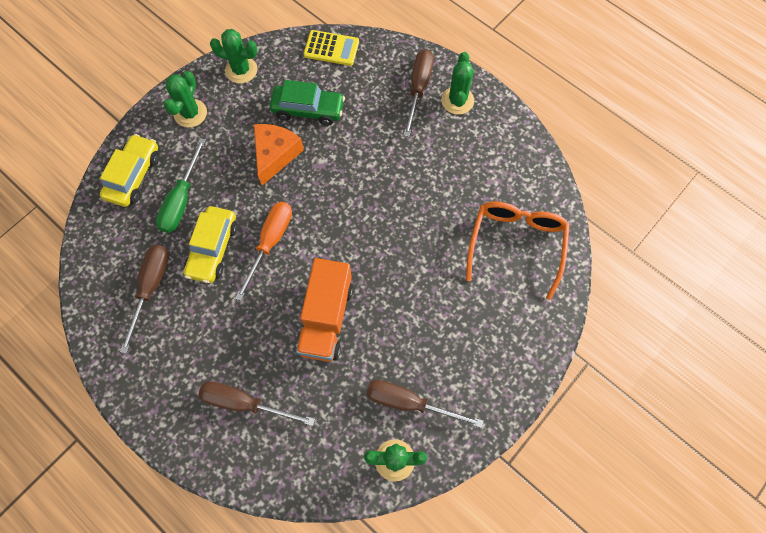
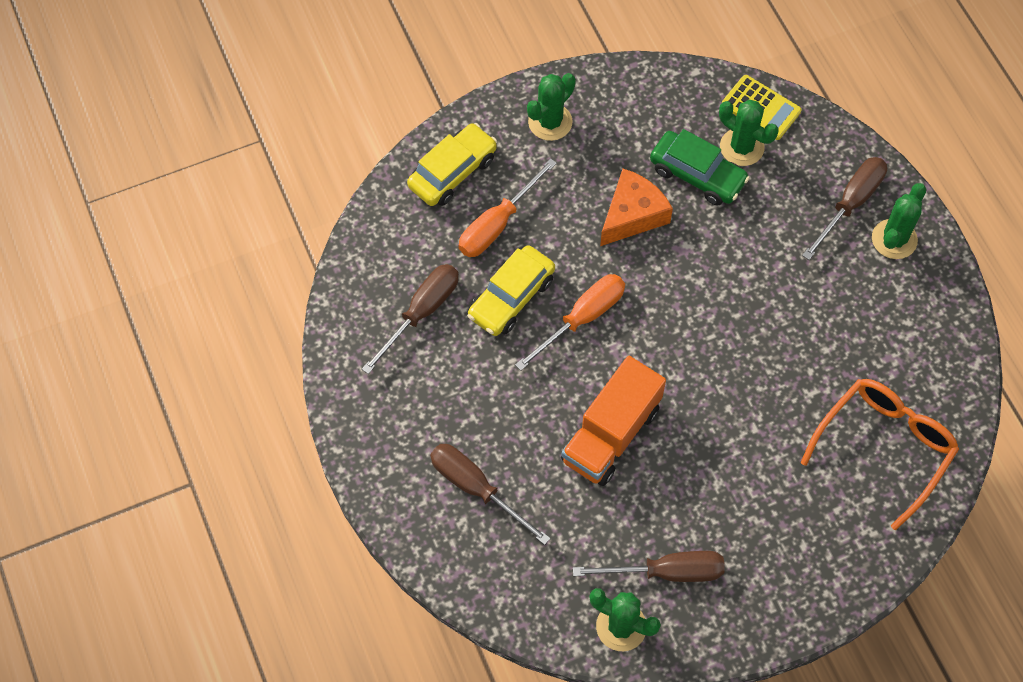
camera: 25 degrees right, 5 degrees down
(181, 200) = (497, 224): green screwdriver -> orange screwdriver
(241, 70) = (634, 92): green cactus -> green cactus (742, 147)
(409, 402) = (666, 572): brown screwdriver -> brown screwdriver turned 135 degrees clockwise

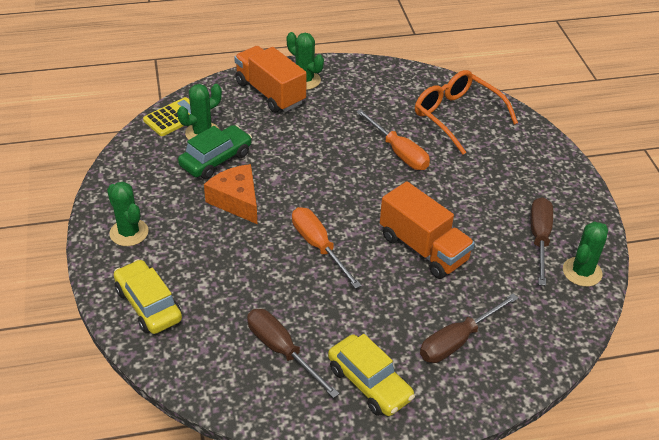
camera: 80 degrees left, 20 degrees down
(497, 224) = (213, 283): orange screwdriver -> orange screwdriver (398, 152)
(511, 297) = (286, 286): yellow car -> yellow car (369, 383)
(850, 204) = (270, 93): brown screwdriver -> orange truck

